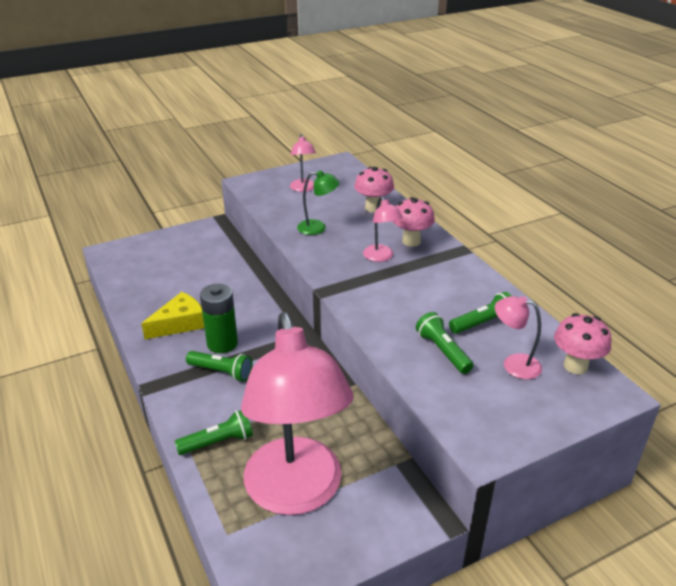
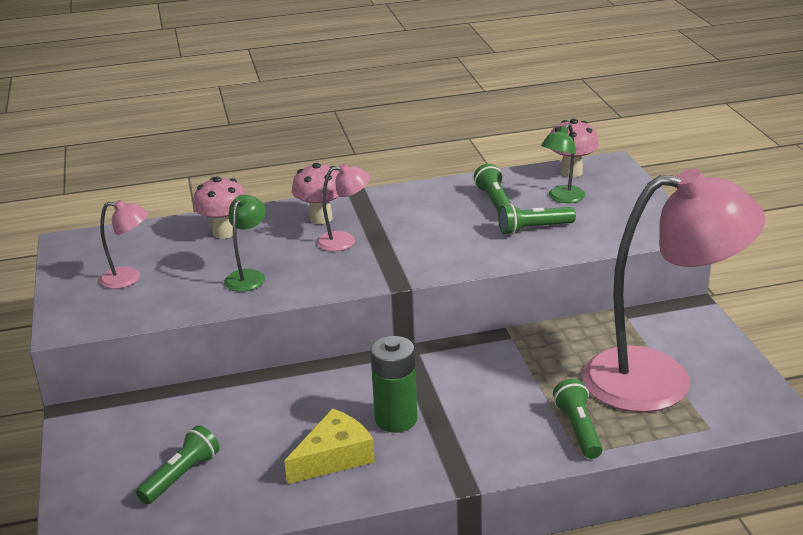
camera: 75 degrees left, 5 degrees down
(180, 323) = (334, 457): yellow cheese -> yellow cheese turned 75 degrees clockwise
(221, 372) = (454, 422): green flashlight -> green flashlight (181, 476)
(514, 364) = (562, 198): pink lamp -> green lamp

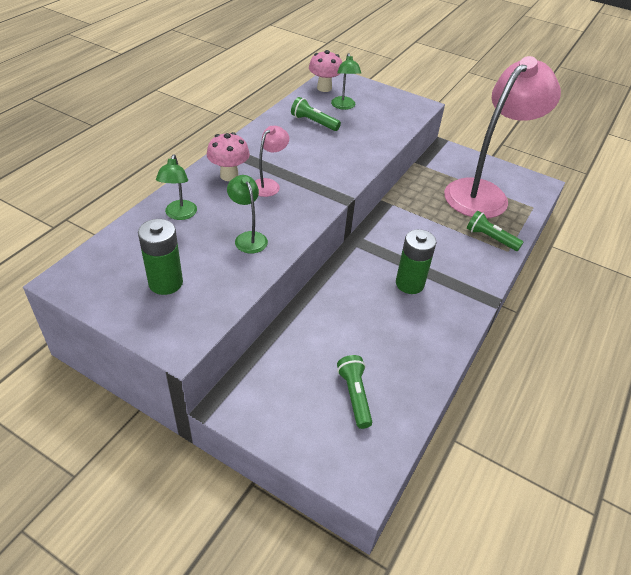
camera: 50 degrees left, 15 degrees up
(129, 278) = (165, 283): pink lamp -> green battery
(224, 232) = (179, 215): pink mushroom -> green lamp
(334, 457) = (414, 326): yellow cheese -> none
(534, 229) = (358, 131): green flashlight -> none

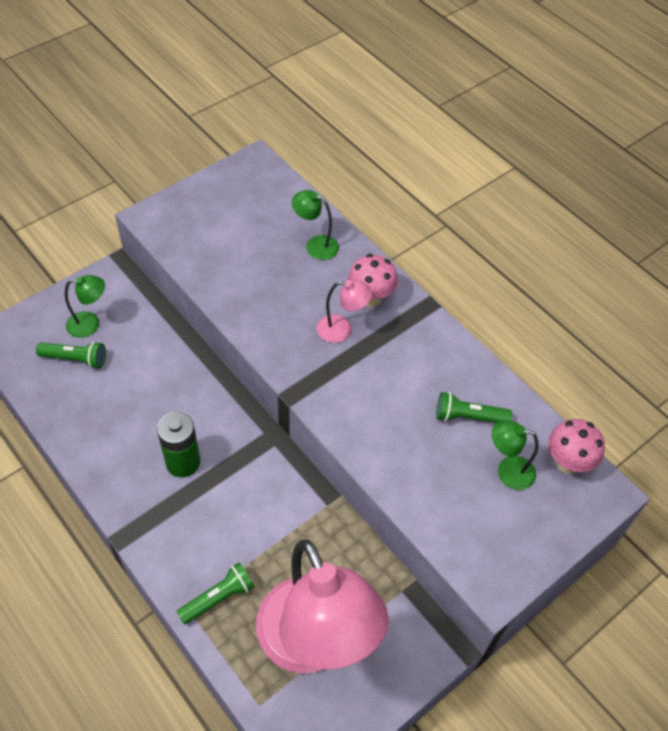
camera: 110 degrees right, 10 degrees up
(165, 283) = (223, 220): green battery -> none
(248, 238) = (258, 290): green lamp -> green lamp (90, 324)
(269, 184) = (342, 330): pink lamp -> pink lamp turned 45 degrees counterclockwise
(314, 122) = (468, 417): green flashlight -> green flashlight turned 135 degrees counterclockwise

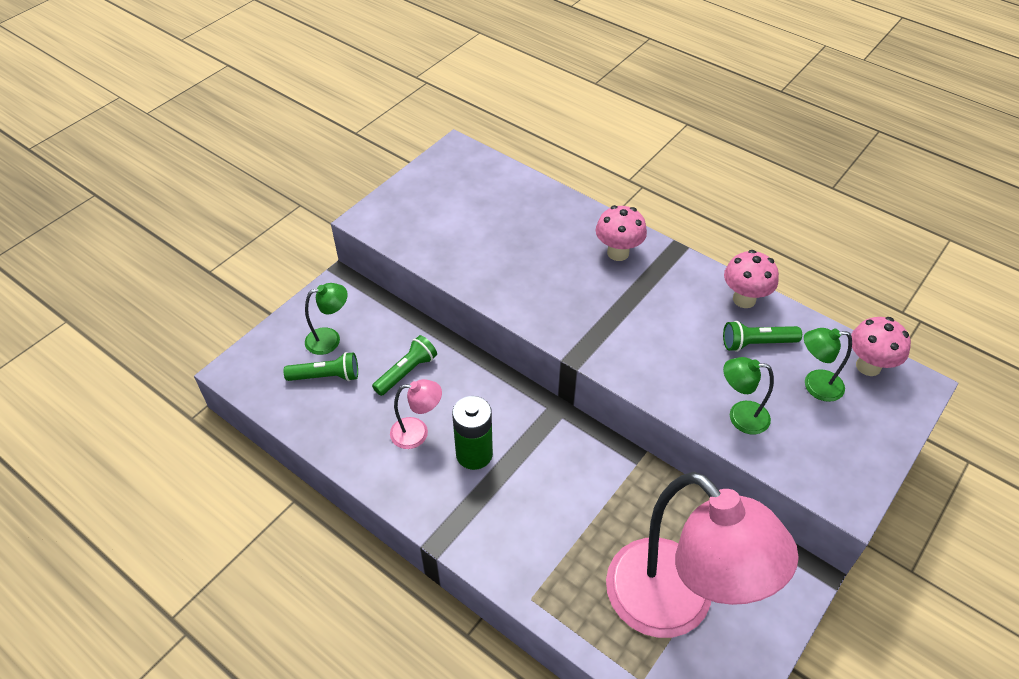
camera: 10 degrees left, 5 degrees down
(218, 598) = (559, 581): green flashlight -> green flashlight (406, 372)
(315, 245) = (545, 215): green lamp -> green lamp (740, 416)
(342, 330) = (601, 287): pink lamp -> pink lamp (417, 433)
(473, 370) = (744, 299): none -> pink mushroom

